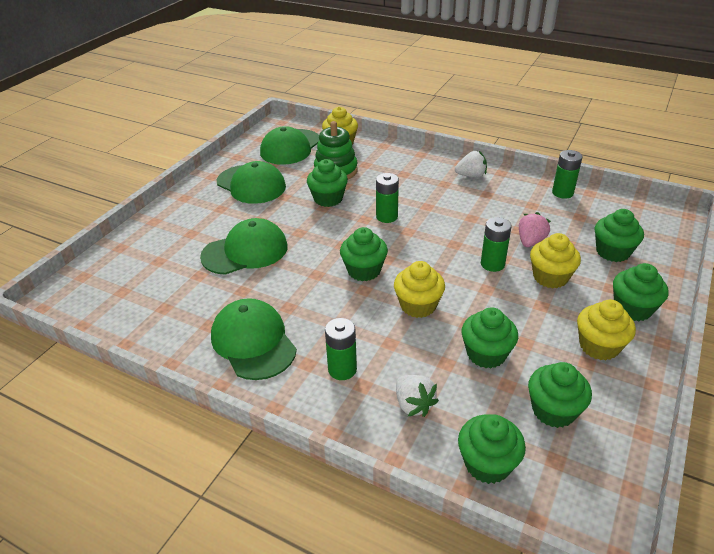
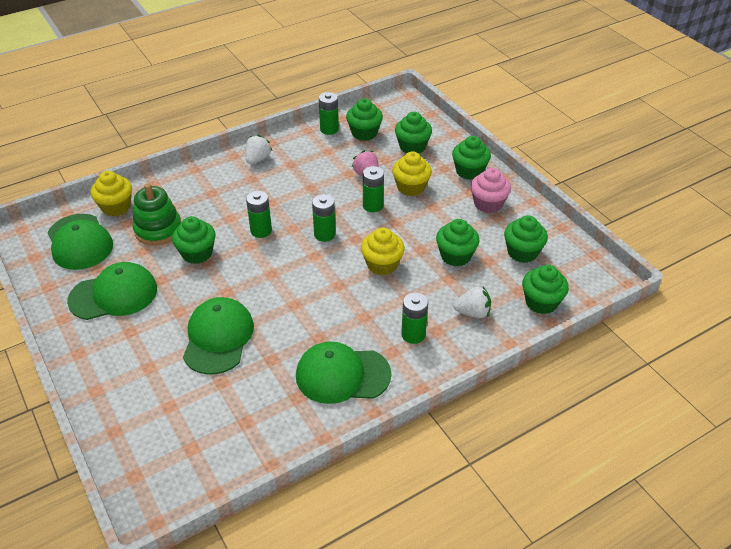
camera: 60 degrees left, 5 degrees up
(364, 270) = (316, 275): green cupcake -> green cupcake (364, 133)
(420, 252) = (324, 234): none -> green battery
(599, 346) = (488, 204): yellow cupcake -> pink cupcake

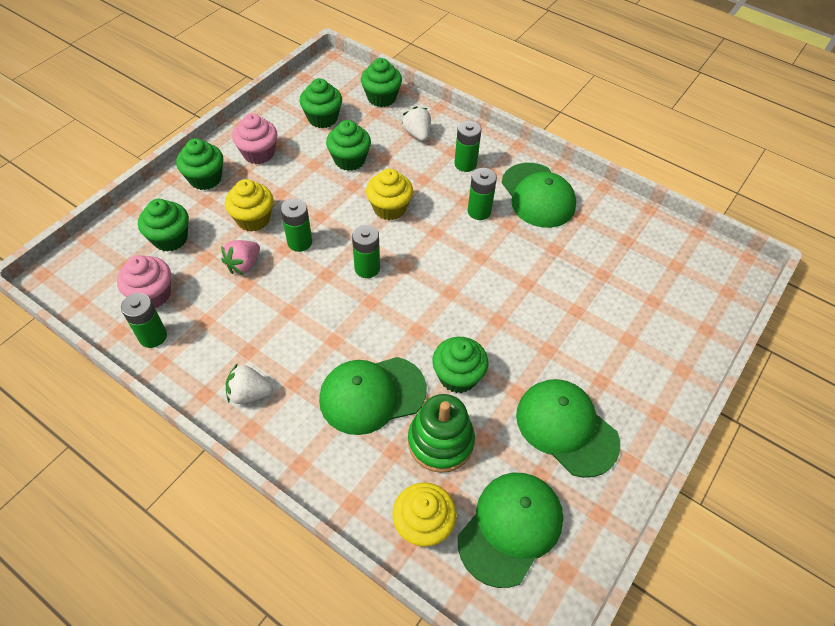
camera: 115 degrees left, 10 degrees up
(218, 338) = (558, 299): green cap -> green cap (372, 394)
(261, 231) = (389, 329): green battery -> green battery (479, 211)
(364, 133) = (152, 295): green cupcake -> pink cupcake

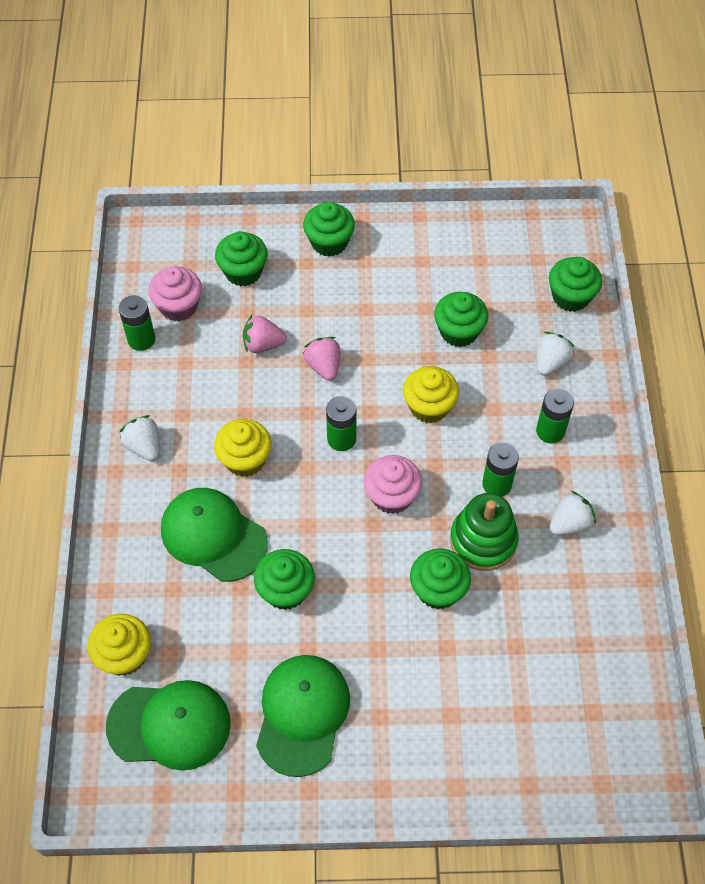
camera: 55 degrees right, 5 degrees up
(253, 219) = (317, 312): yellow cupcake -> yellow cupcake (245, 459)
(258, 153) = (396, 257): pink cupcake -> pink cupcake (392, 496)
(299, 242) = (324, 366): green battery -> pink strawberry
(322, 118) = (491, 271): green cupcake -> green cupcake (438, 590)
(440, 441) = (209, 619): green stacking toy -> green stacking toy (483, 540)
(538, 195) = (569, 523): green cap -> white strawberry

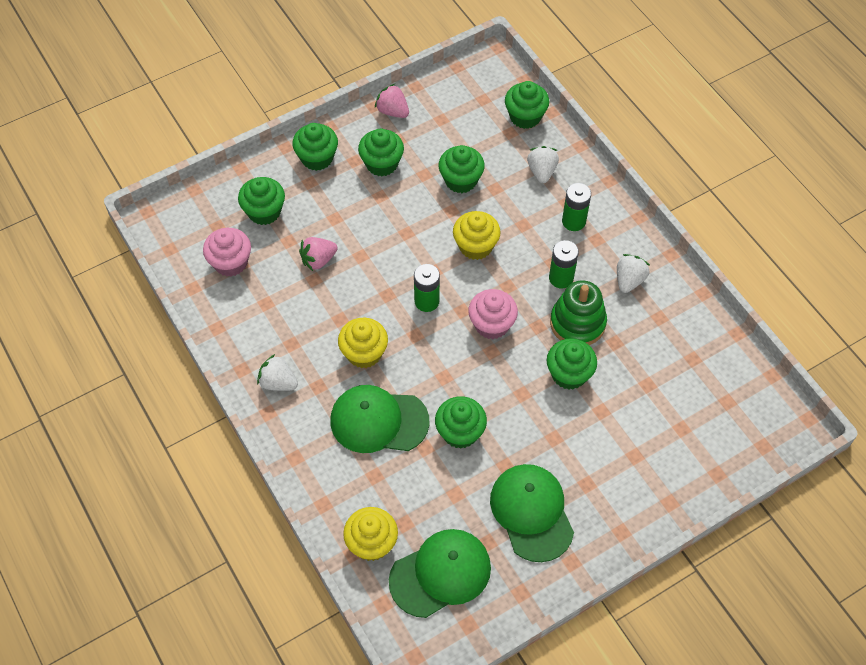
camera: 30 degrees left, 0 degrees up
(141, 339) = (218, 302): green battery -> none
(324, 366) = (377, 254): pink strawberry -> pink strawberry (393, 111)
(389, 277) = (382, 163): none -> green cupcake

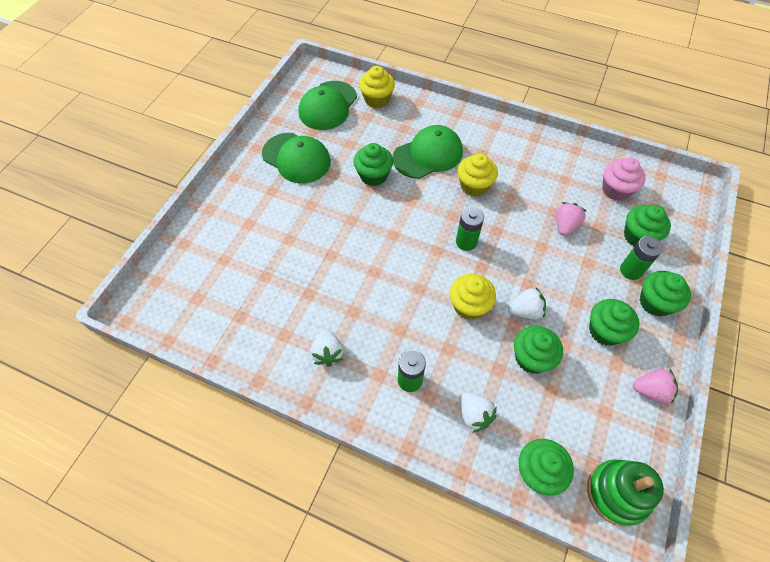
camera: 145 degrees right, 0 degrees up
(278, 382) = (506, 142): white strawberry -> white strawberry (525, 311)
(492, 324) = (408, 253): pink cupcake -> none
(561, 278) = (384, 320): green battery -> green battery (631, 270)
(569, 374) = (328, 250): green cupcake -> none
(577, 323) = (346, 291): green stacking toy -> green stacking toy (617, 493)

